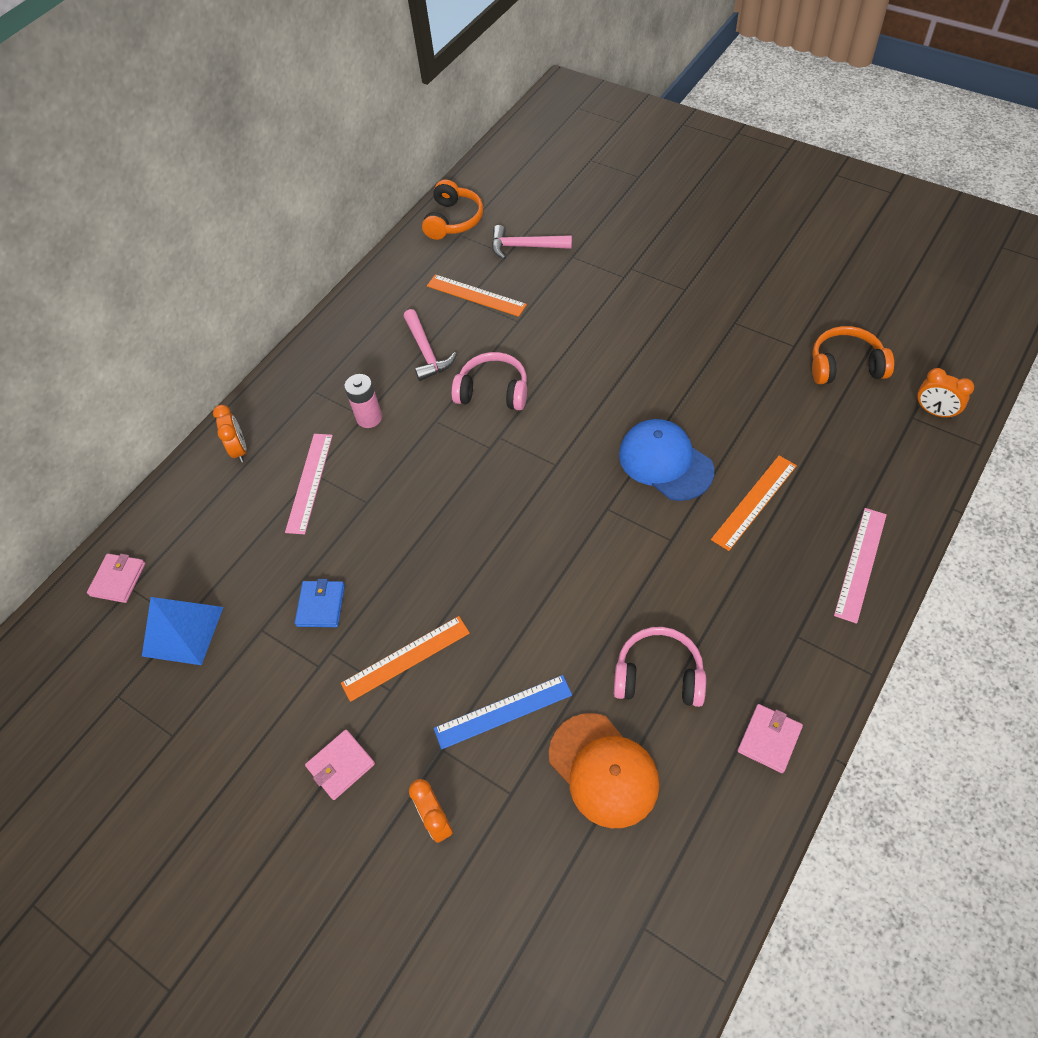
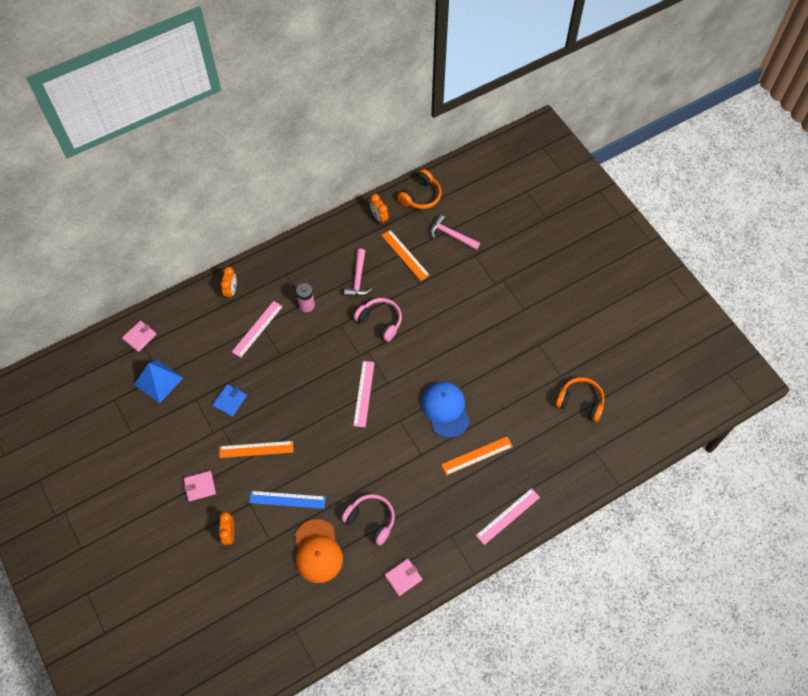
camera: 20 degrees right, 5 degrees up
(529, 496) = (364, 393): none -> pink ruler
(934, 412) = (609, 453): orange clock -> orange clock (379, 218)

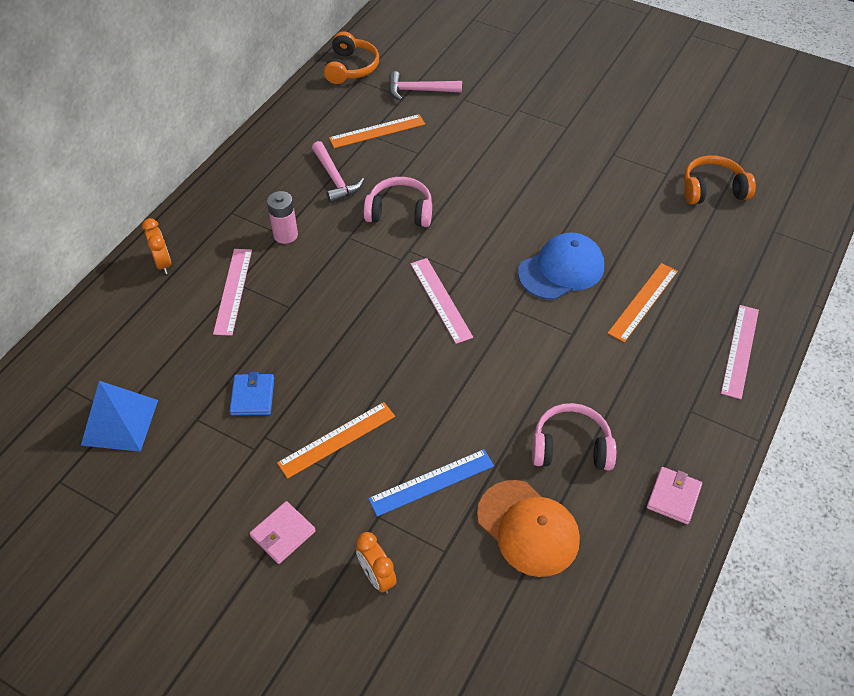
camera: 30 degrees left, 10 degrees down
(140, 337) = (52, 378): pink wallet -> none
(379, 218) = (314, 107): orange clock -> none
(405, 255) = (377, 131): orange ruler -> orange ruler turned 45 degrees counterclockwise
(445, 409) = (561, 269): blue cap -> blue cap turned 105 degrees clockwise

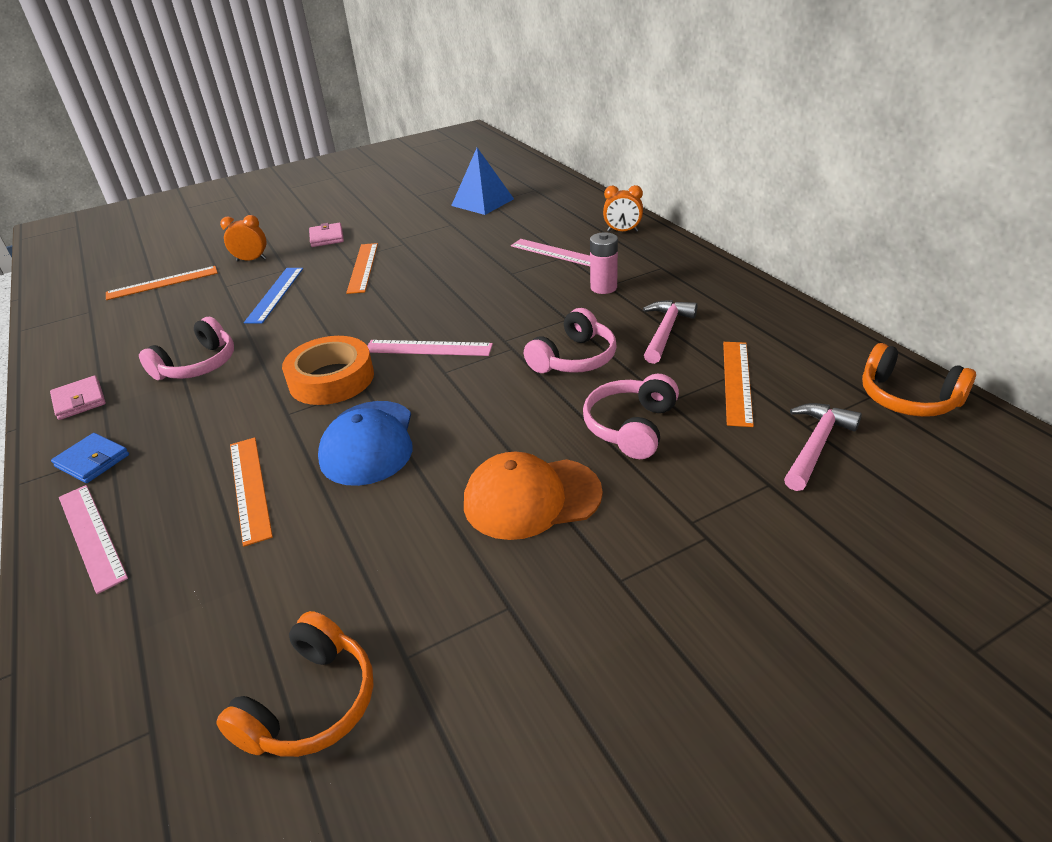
camera: 125 degrees right, 15 degrees down
(252, 396) = (443, 245): blue wallet -> blue wallet (92, 461)
(335, 179) = (665, 331): pink hammer -> pink hammer turned 105 degrees clockwise
(454, 160) = (631, 427): none -> pink headphones
(478, 635) = (162, 283): none -> orange ruler
(518, 335) = (331, 379): none -> orange tape
(528, 528) = (182, 322): orange cap -> orange cap (531, 498)

